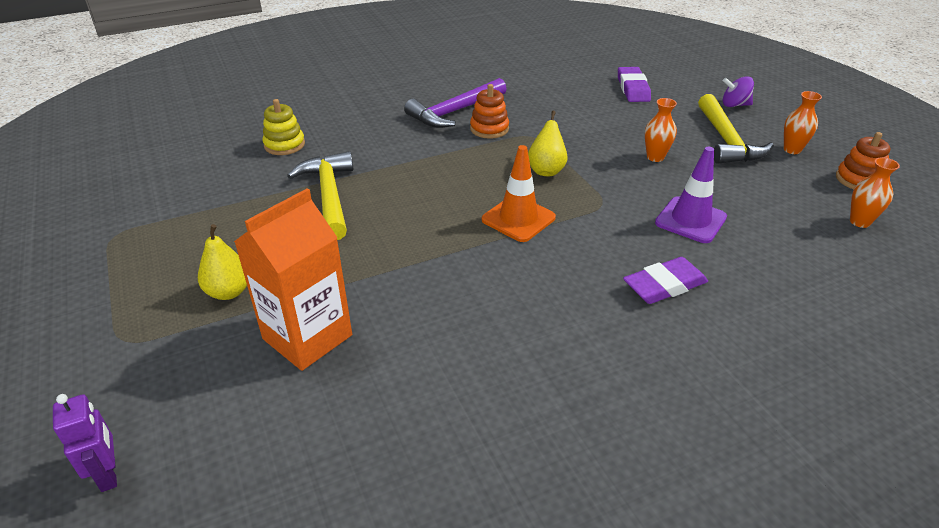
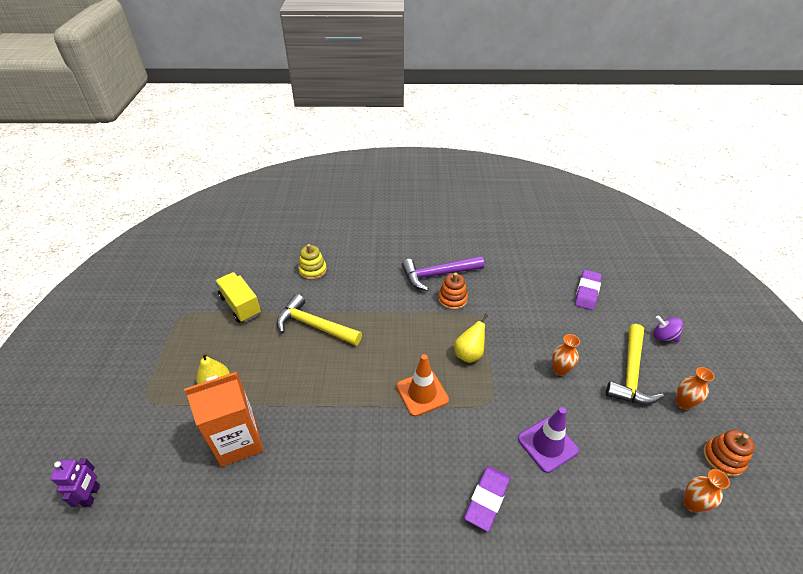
camera: 25 degrees right, 5 degrees up
(202, 203) = (241, 305): none -> yellow truck
(329, 196) = (314, 326): yellow hammer -> yellow hammer turned 75 degrees counterclockwise
(664, 285) = (487, 499): purple eraser -> purple eraser turned 60 degrees counterclockwise

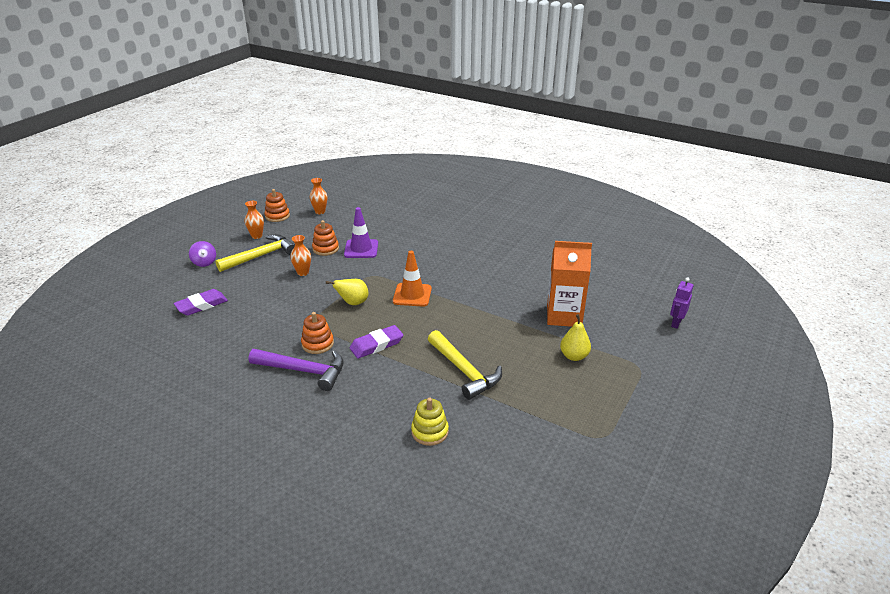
camera: 150 degrees left, 10 degrees down
(241, 305) = (532, 421): yellow truck -> none
(487, 499) = (421, 244): purple eraser -> purple eraser (376, 345)
(585, 422) = (325, 249): none -> orange stacking toy

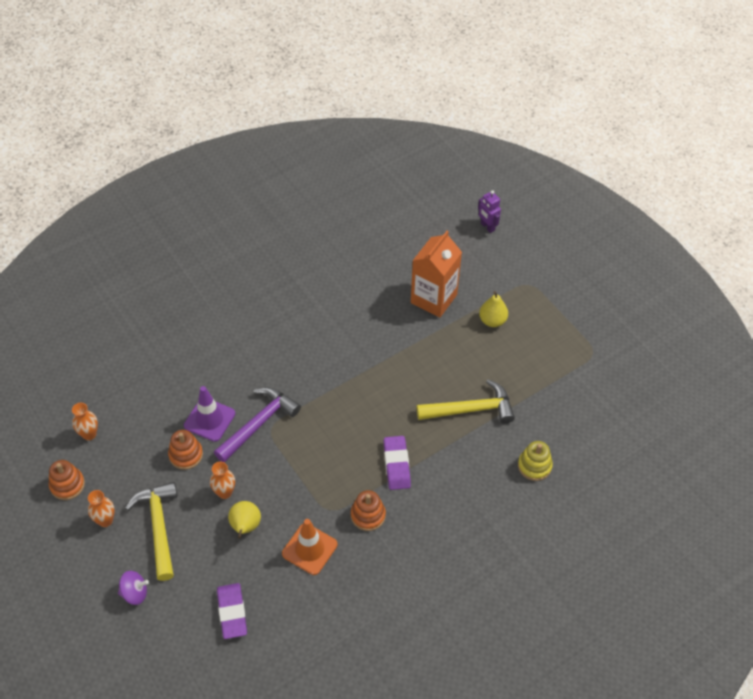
camera: 65 degrees left, 20 degrees up
(303, 371) = (404, 539): purple hammer -> purple hammer (258, 424)
(353, 303) = (314, 462): yellow pear -> yellow pear (245, 527)
(412, 295) = (330, 404): orange traffic cone -> orange traffic cone (309, 549)

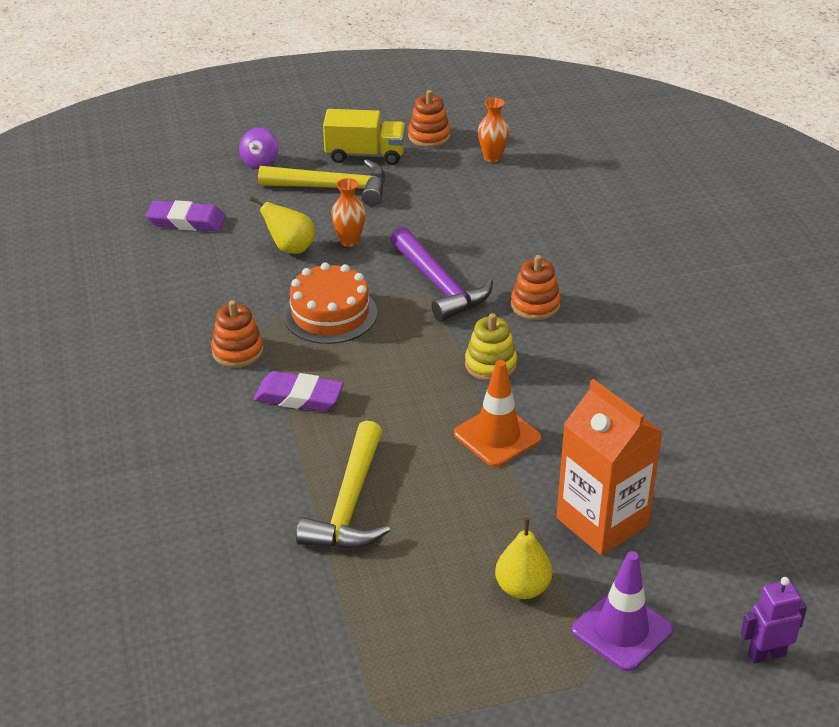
camera: 110 degrees right, 15 degrees down
(105, 520) = (365, 155): orange vase -> yellow truck
(186, 455) = (423, 220): orange stacking toy -> orange stacking toy (535, 305)
(209, 419) = (468, 246): purple traffic cone -> purple traffic cone (622, 630)
(309, 549) = (224, 292): orange traffic cone -> orange traffic cone (497, 436)
(310, 476) = (330, 313): none -> orange cake
(534, 466) = (202, 549): yellow stacking toy -> yellow stacking toy (490, 364)

